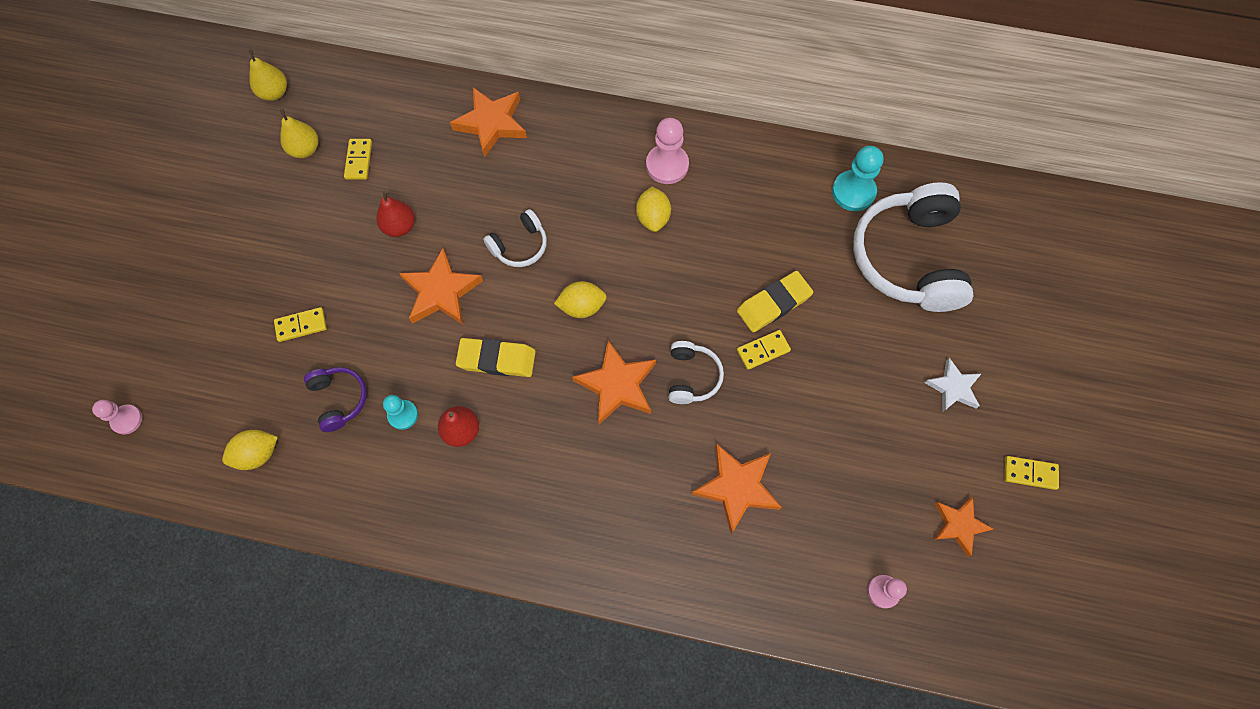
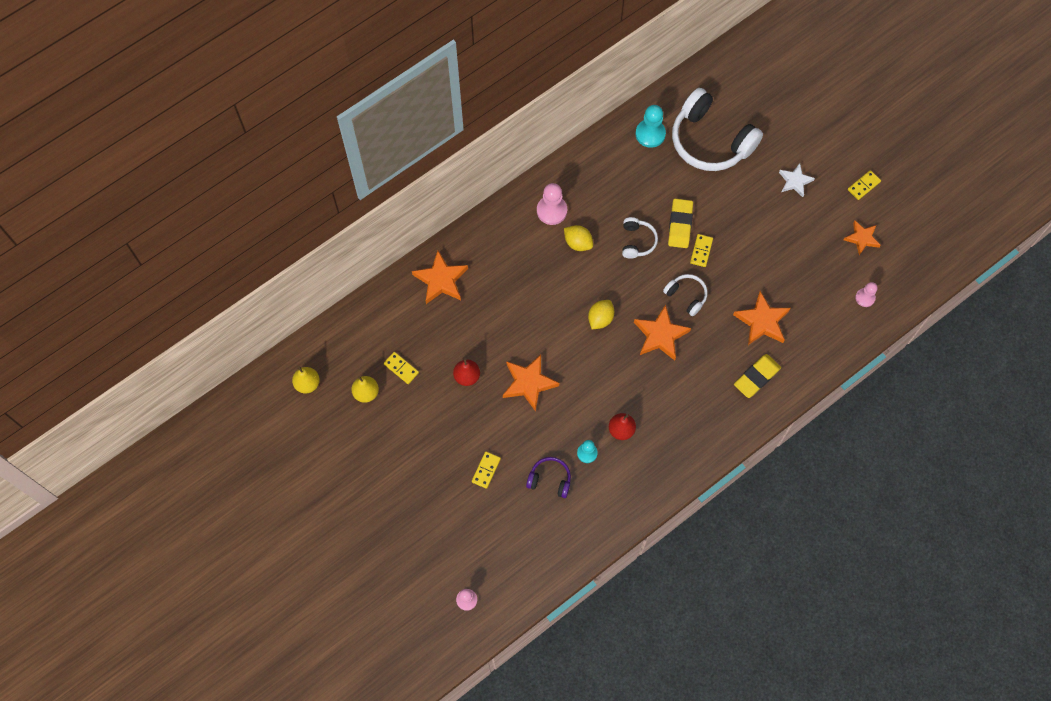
camera: 50 degrees left, 0 degrees up
(258, 454) = (547, 542): yellow lemon -> none
(497, 359) = (595, 383): yellow eraser -> yellow eraser (756, 377)
(520, 246) = (535, 322): white headphones -> white headphones (637, 241)

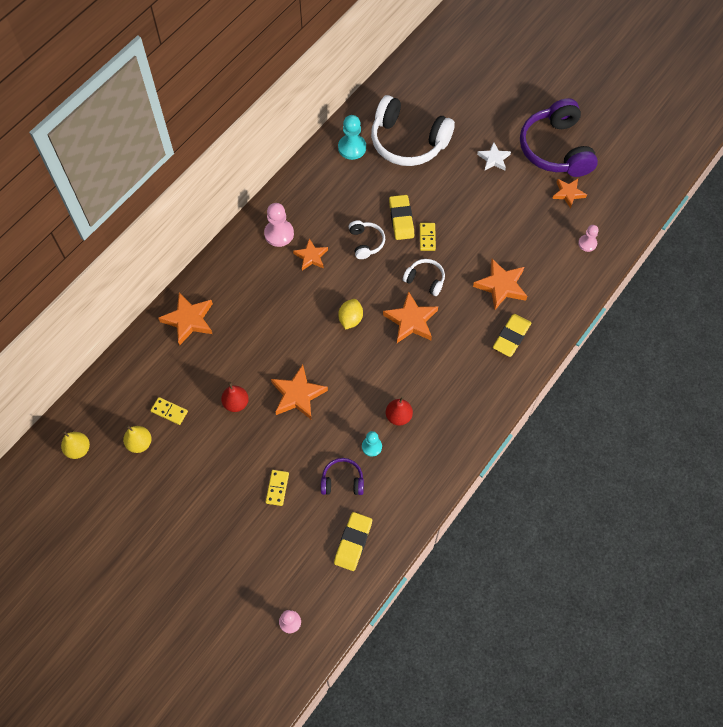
camera: 15 degrees left, 5 degrees down
(544, 541) = (353, 542): none -> yellow eraser
(578, 243) = (311, 256): yellow lemon -> orange star
(863, 186) = (555, 149): yellow domino -> purple headphones

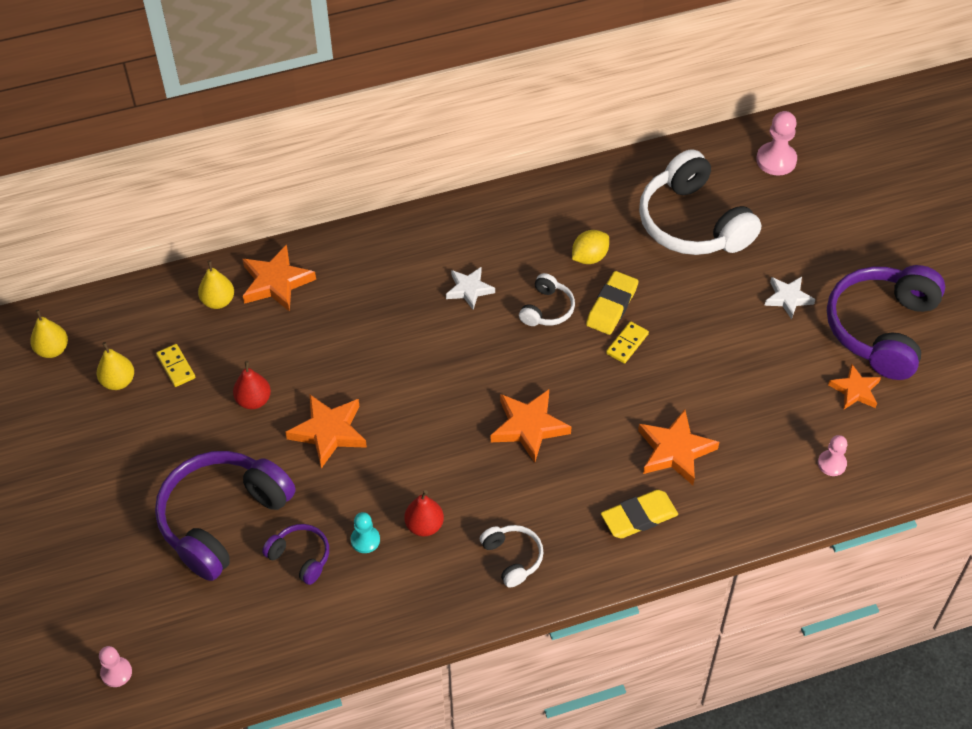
camera: 35 degrees right, 10 degrees down
(161, 353) = (218, 301): none -> yellow pear
(277, 488) = (222, 519): yellow domino -> purple headphones
(279, 234) = (452, 245): pink pawn -> pink pawn (776, 160)
(311, 256) = (469, 289): orange star -> white star
(350, 319) = (458, 384): yellow lemon -> yellow lemon (589, 257)
(352, 148) = (617, 195): turquoise pawn -> none
(353, 542) = (256, 632): yellow eraser -> none
(425, 280) = (584, 390): white headphones -> white headphones (513, 558)

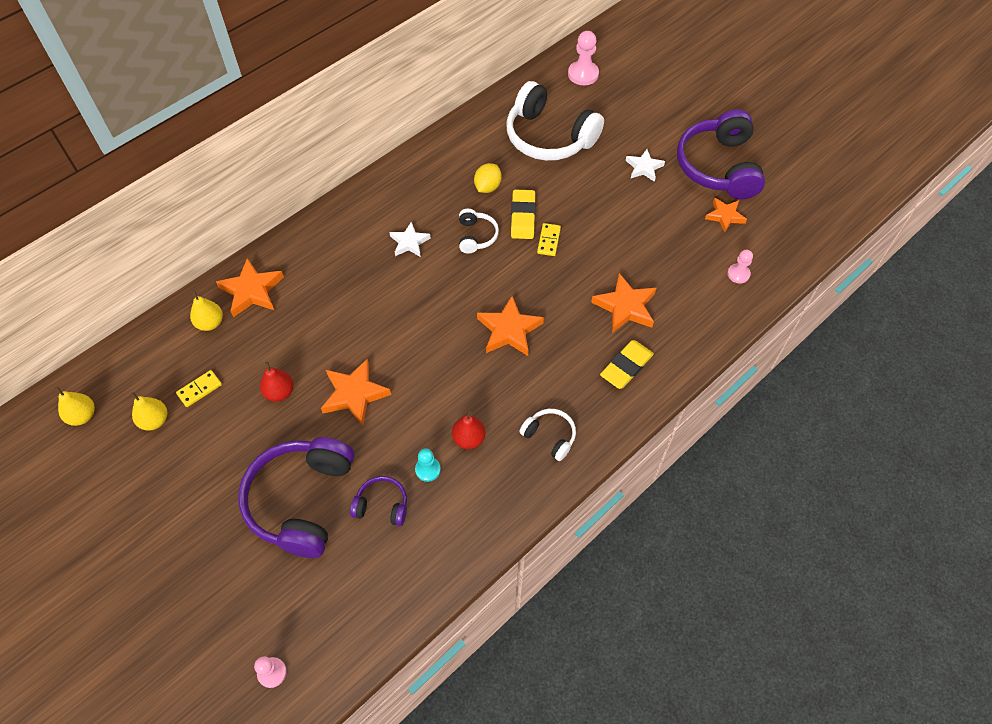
camera: 25 degrees left, 5 degrees up
(176, 367) = (199, 389): yellow domino -> yellow domino turned 75 degrees counterclockwise

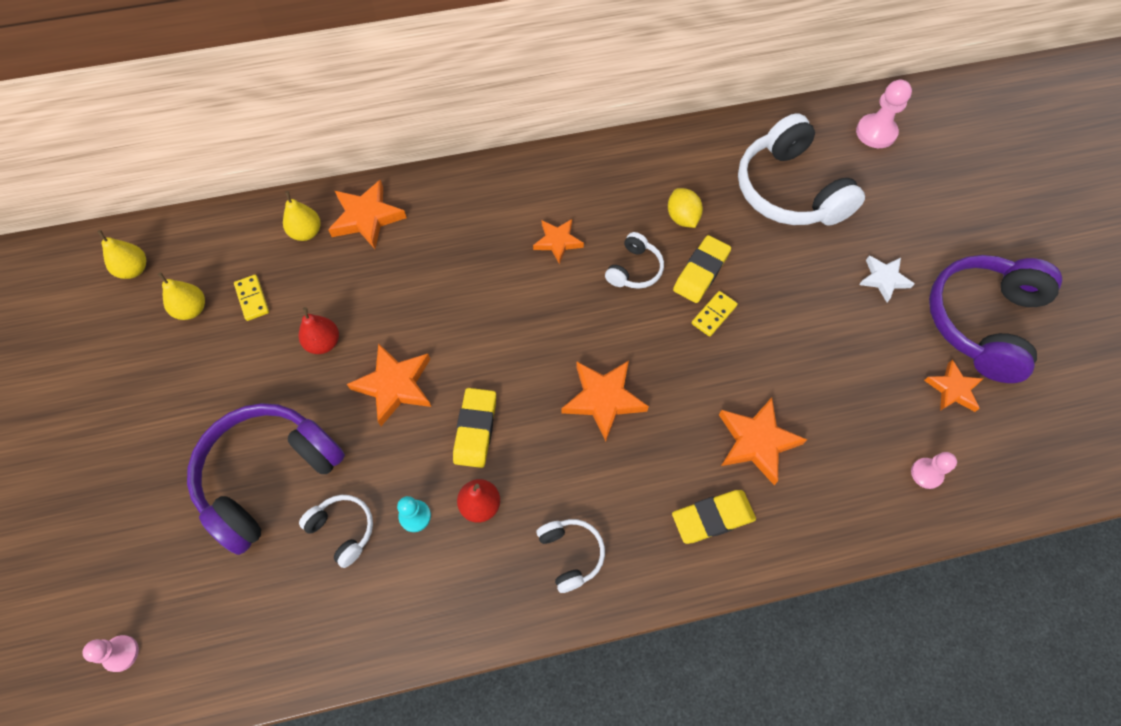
camera: 30 degrees right, 5 degrees up
(199, 389) = (252, 299): yellow domino -> yellow domino turned 75 degrees clockwise
(382, 505) = (343, 530): purple headphones -> white headphones
(409, 242) = (557, 242): white star -> orange star
(433, 393) = (475, 429): none -> yellow eraser
(487, 187) = (682, 218): yellow lemon -> yellow lemon turned 75 degrees counterclockwise

